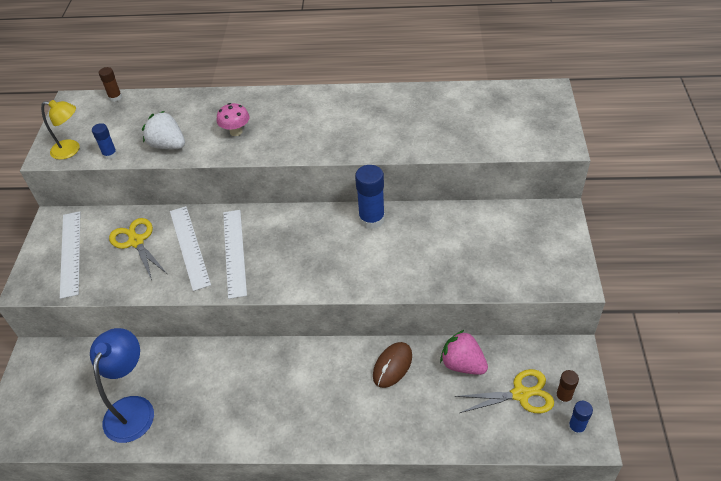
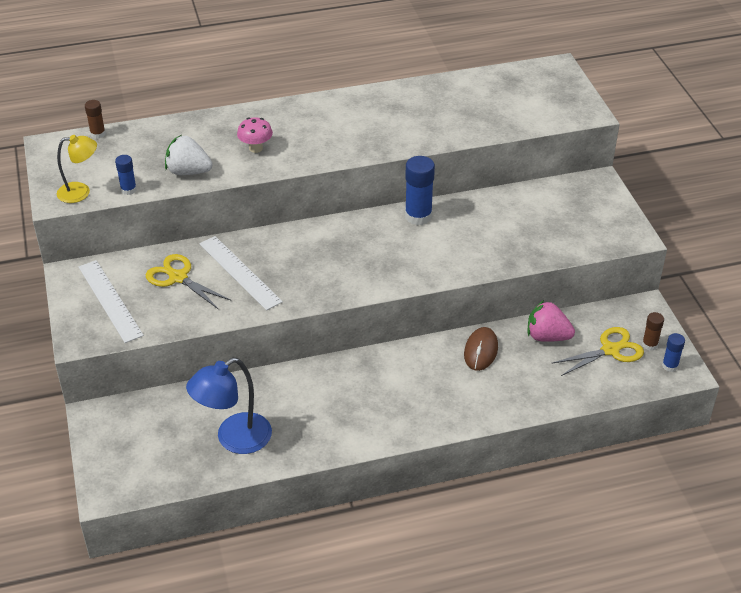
camera: 20 degrees left, 5 degrees down
(133, 408) = (234, 439): blue lamp -> blue lamp turned 120 degrees counterclockwise
(234, 252) = (291, 269): white ruler -> none

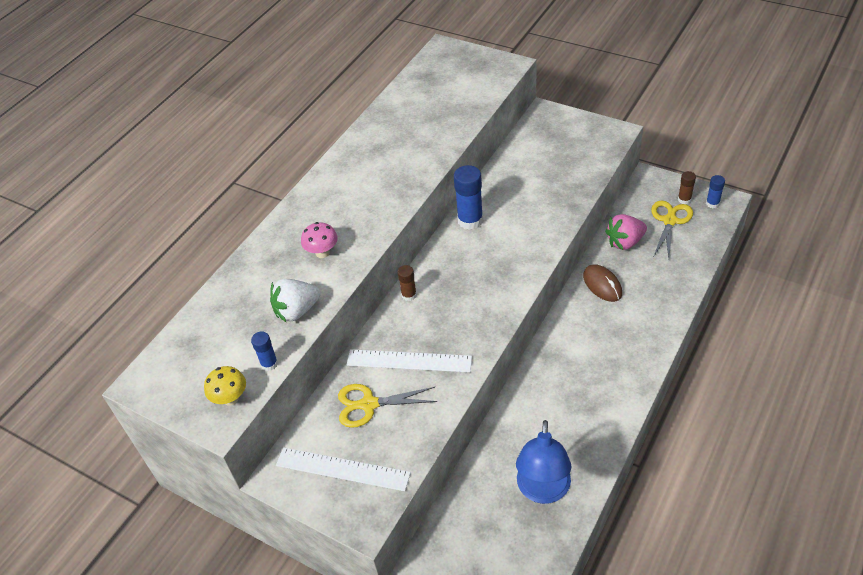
camera: 40 degrees left, 5 degrees up
(81, 192) = (230, 398): yellow lamp -> yellow mushroom
(98, 134) = (171, 340): brown glue stick -> brown glue stick (409, 295)

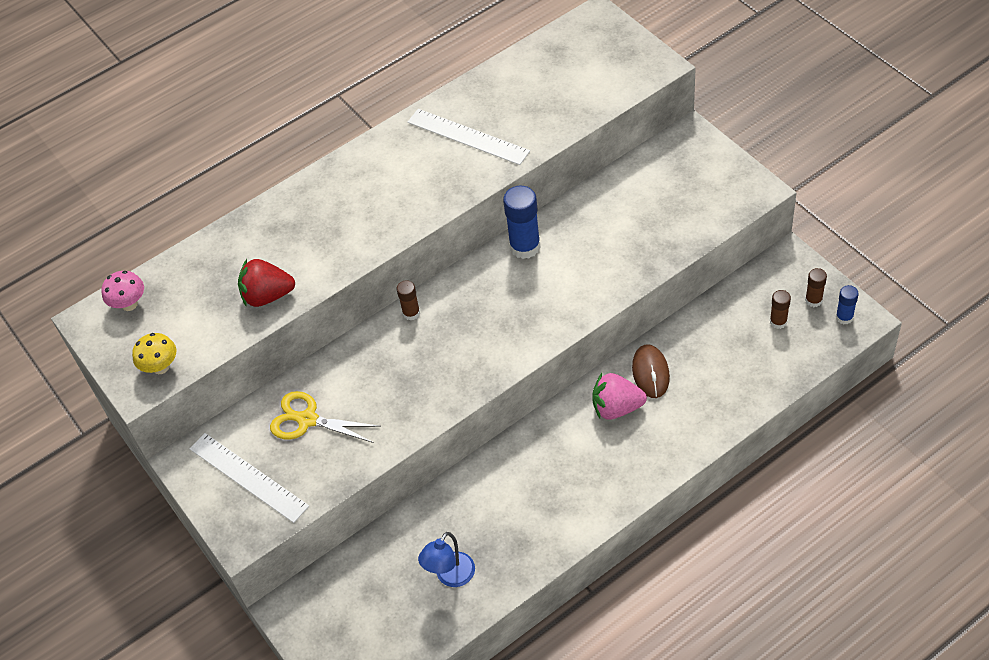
camera: 25 degrees right, 5 degrees up
(269, 364) = (213, 344): blue glue stick -> none
(297, 311) = (267, 296): white strawberry -> red strawberry
(322, 253) = (326, 238): pink mushroom -> pink mushroom (129, 304)
(409, 361) = (371, 388): white ruler -> white ruler (468, 136)
(543, 491) = (450, 577): blue lamp -> blue lamp, size x0.65
(625, 242) = (709, 330): pink strawberry -> pink strawberry (616, 408)
(669, 221) = (778, 321): yellow scissors -> brown glue stick

